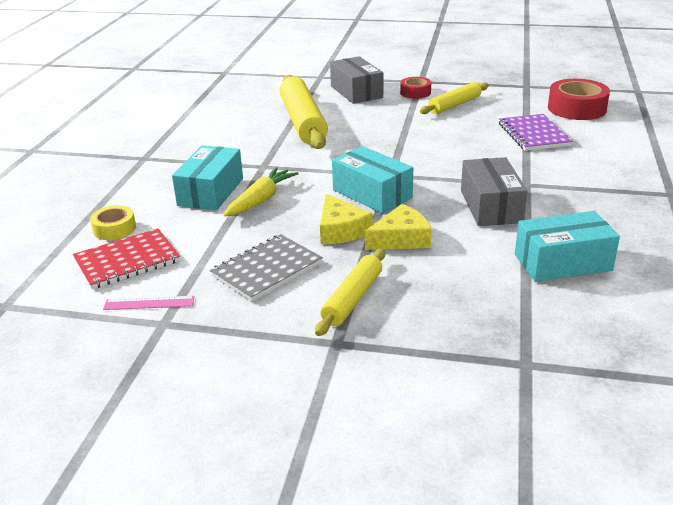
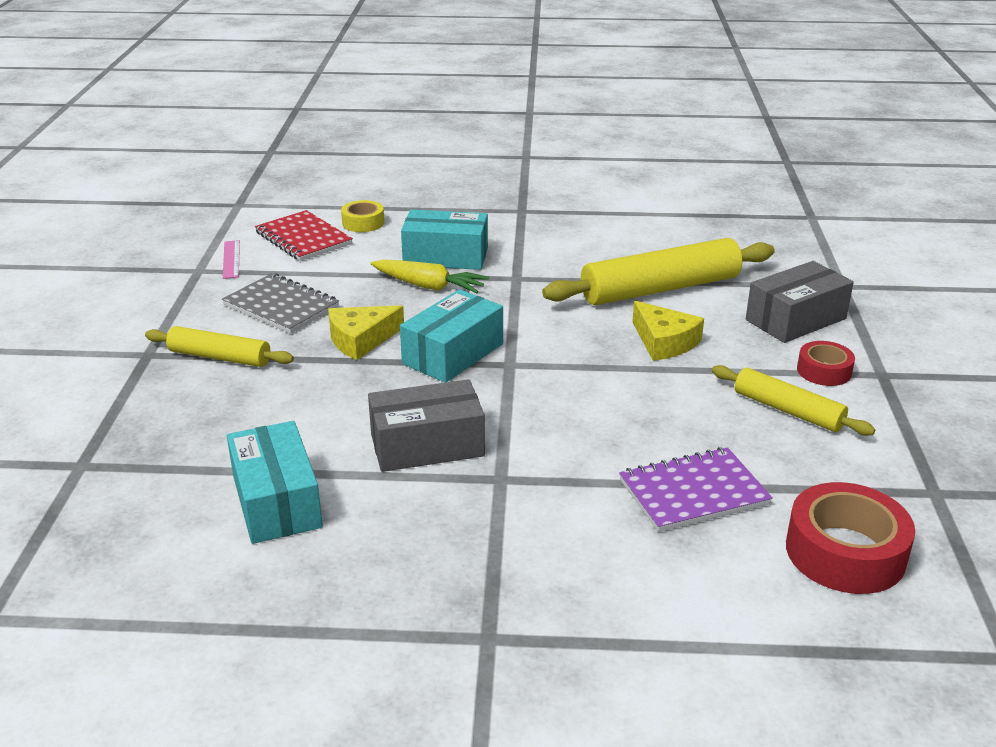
camera: 80 degrees right, 0 degrees up
(401, 239) = (340, 380): yellow cheese -> yellow cheese (664, 342)

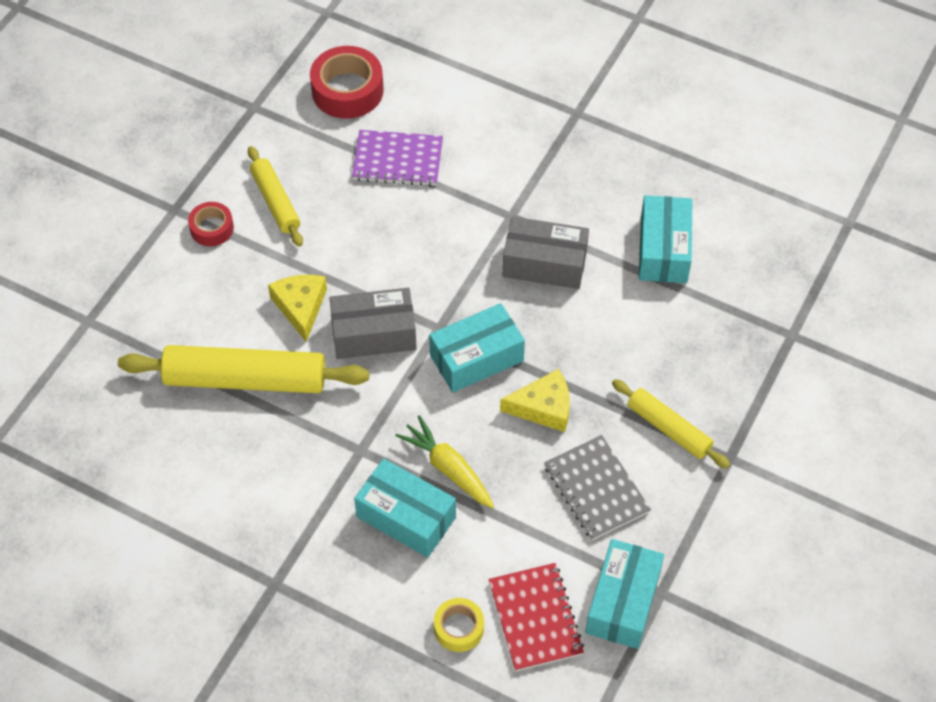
camera: 155 degrees left, 25 degrees up
(231, 259) = (623, 602): pink ruler -> turquoise box
(795, 319) = (172, 293): grey box -> grey box (374, 333)

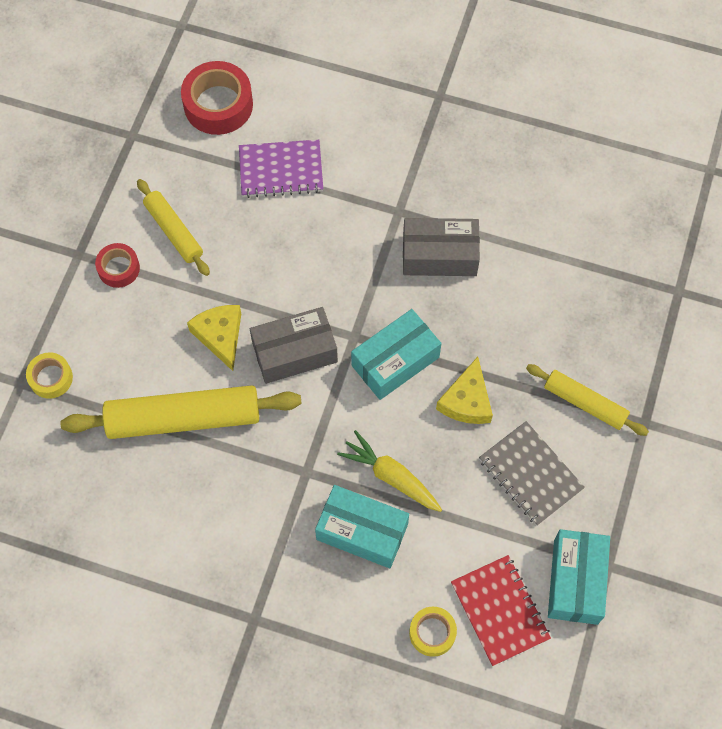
camera: 10 degrees left, 10 degrees up
(119, 321) = (51, 378): none -> yellow tape
(543, 407) = (466, 401): yellow cheese -> yellow cheese turned 120 degrees clockwise
(663, 250) = (546, 224): turquoise box -> none

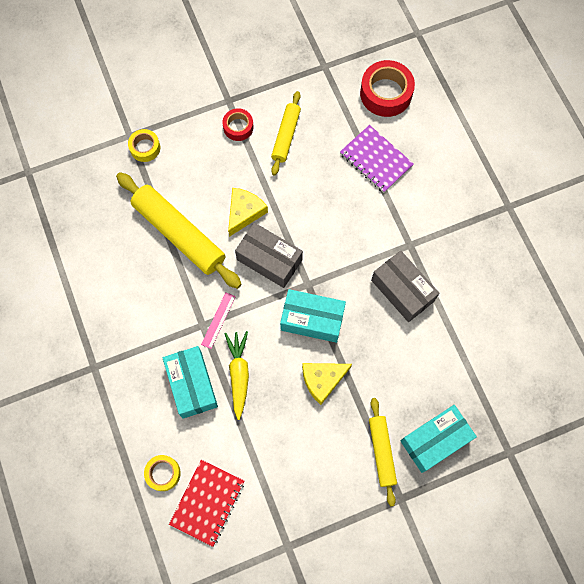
camera: 50 degrees right, 5 degrees up
(315, 452) = (218, 320): none -> pink ruler
(530, 474) = (307, 454): grey notebook -> none
(575, 581) = (262, 534): turquoise box -> turquoise box (435, 440)

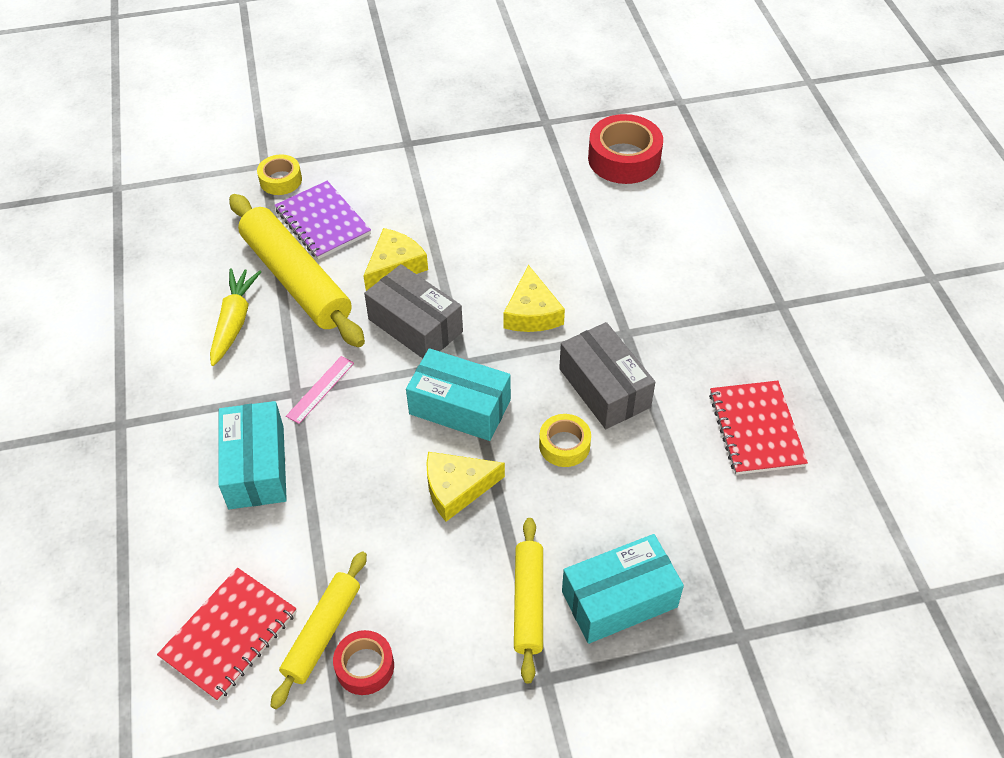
camera: 10 degrees right, 20 degrees down
(163, 473) = (173, 581): yellow tape -> yellow tape (564, 445)
(238, 127) = (413, 172): red tape -> red tape (365, 666)
(239, 374) = (331, 463): yellow carrot -> yellow carrot (234, 321)
(286, 136) = (475, 189): yellow rolling pin -> yellow rolling pin (323, 633)
(345, 237) = (532, 312): none -> yellow cheese
(376, 160) = (595, 229): purple notebook -> purple notebook (322, 222)
(502, 307) = (756, 429): none -> red notebook

